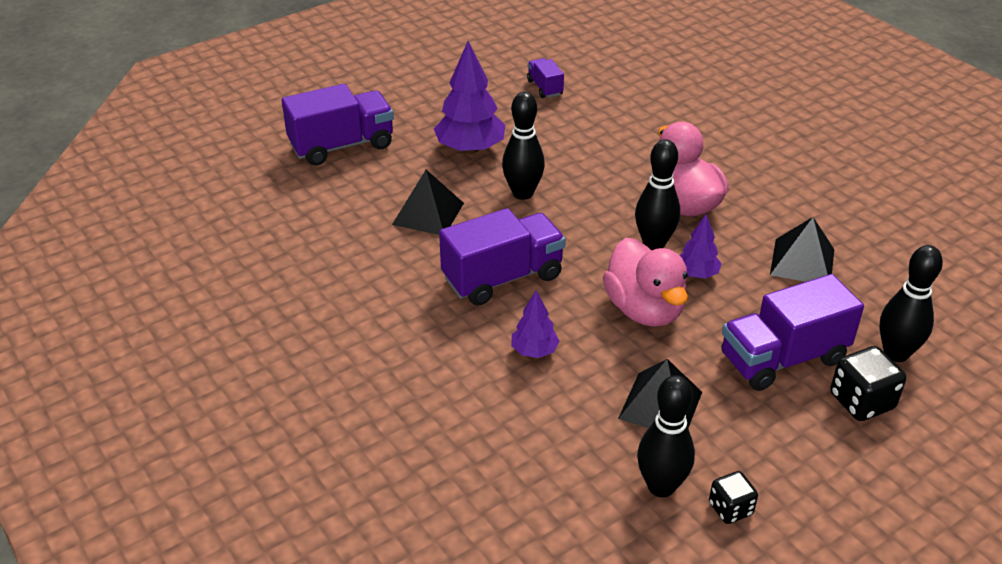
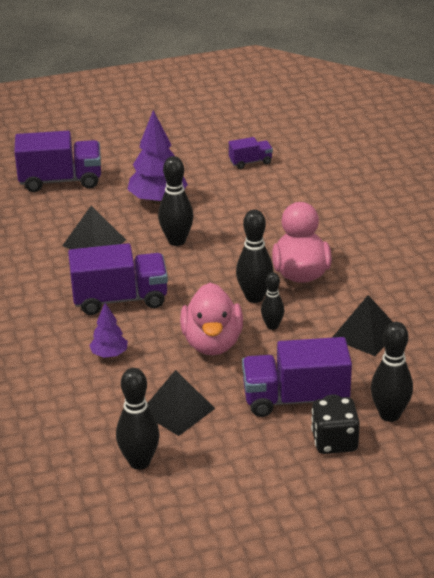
camera: 20 degrees right, 5 degrees down
(544, 88) = (250, 162): purple truck -> purple truck turned 75 degrees clockwise
(696, 274) = (272, 326): purple tree -> black bowling pin
(730, 509) = (179, 487): black dice -> none

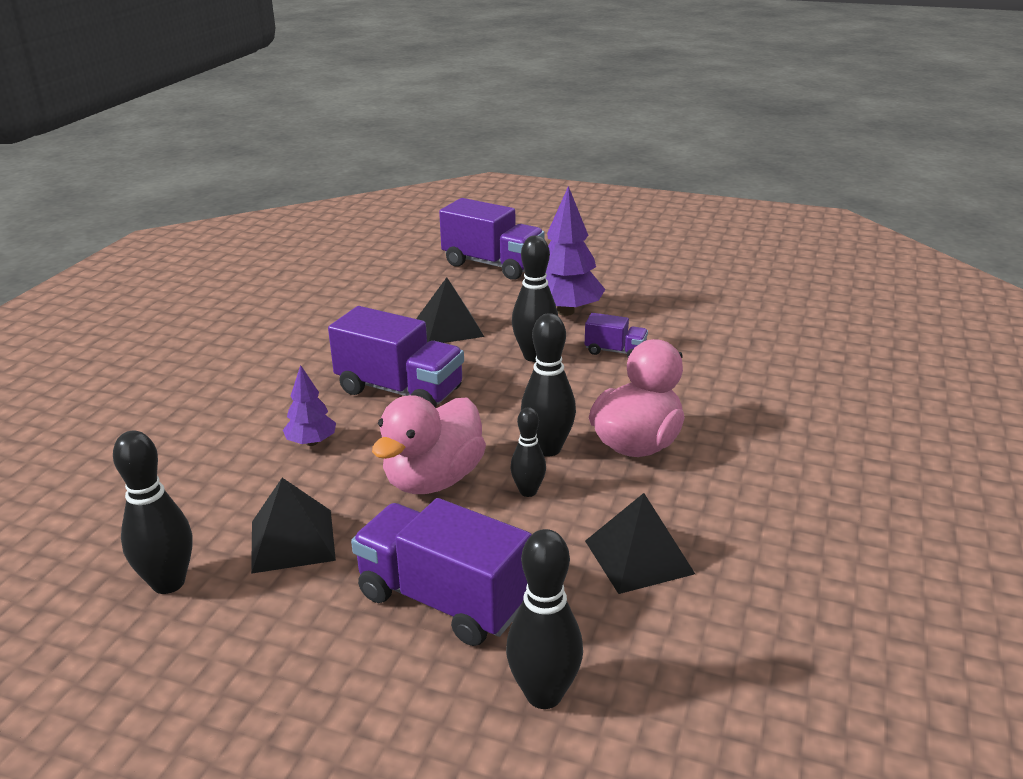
camera: 35 degrees right, 5 degrees down
(250, 162) = (714, 308): purple truck -> purple truck (615, 351)
(334, 441) = (420, 691): black dice -> none

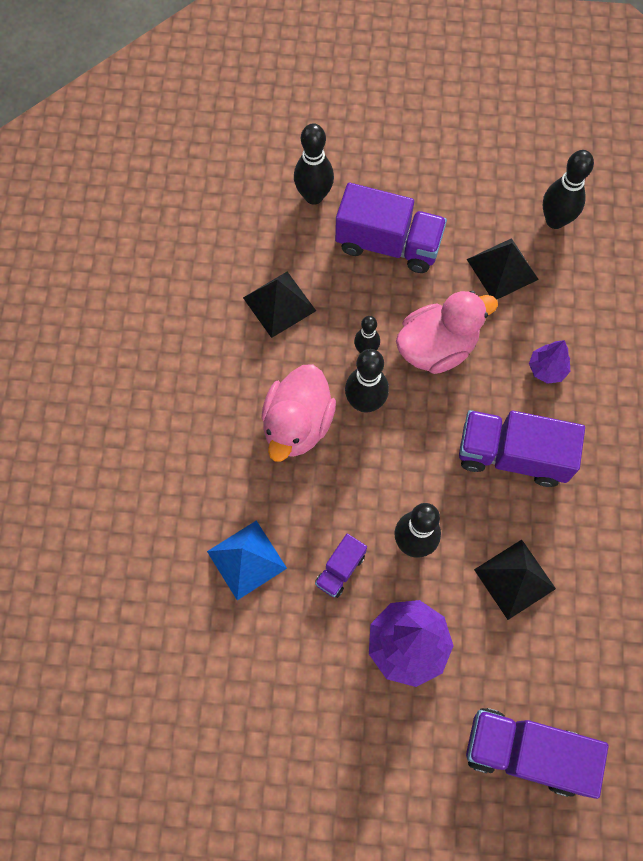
camera: 165 degrees right, 40 degrees up
(433, 480) = (437, 347): pink duck -> pink duck turned 45 degrees clockwise
(615, 351) = (340, 569): purple truck -> purple truck turned 60 degrees counterclockwise
(711, 367) = (246, 560): none -> blue pyramid

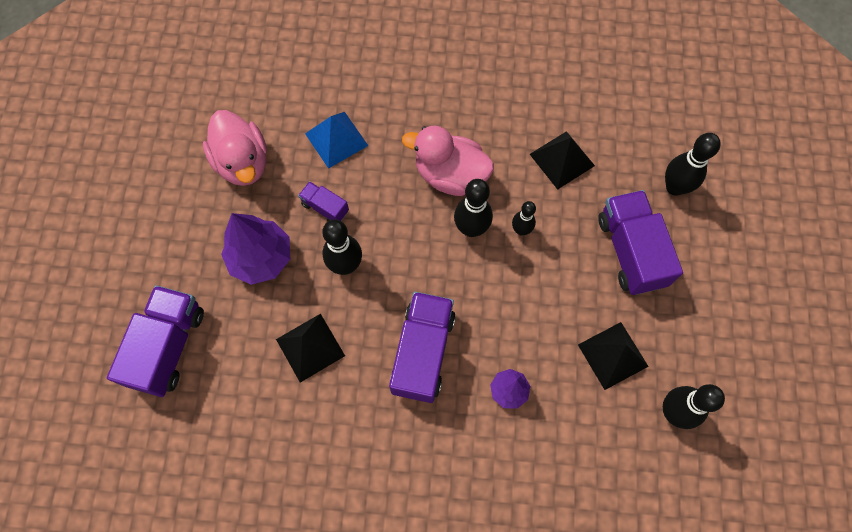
camera: 90 degrees right, 0 degrees up
(388, 244) = (630, 251): purple truck -> purple truck turned 150 degrees clockwise
(437, 347) = (526, 291): pink duck -> pink duck (243, 162)

